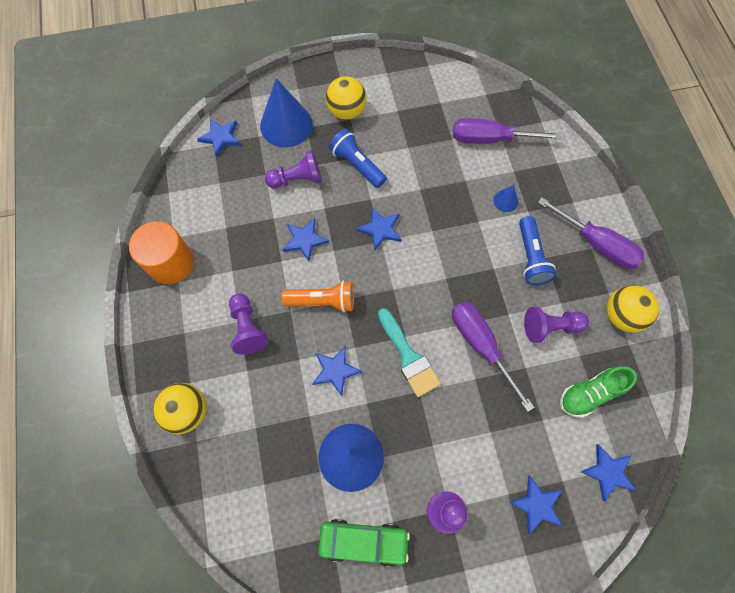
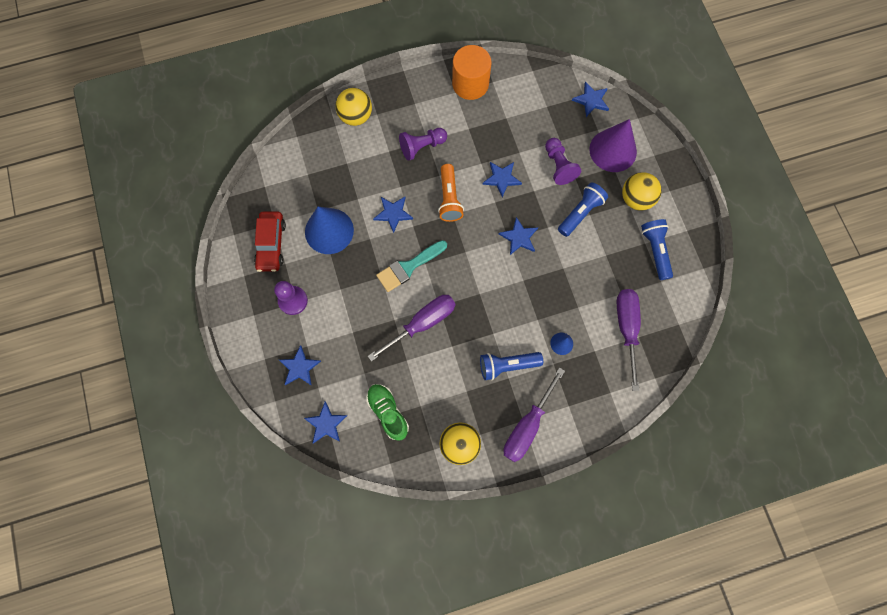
camera: 85 degrees right, 5 degrees up
(286, 125) = (613, 150): blue cone -> purple cone
(363, 541) = (271, 244): green car -> red car
(406, 102) = (655, 250): none -> blue flashlight
(550, 327) = (443, 381): purple pawn -> none

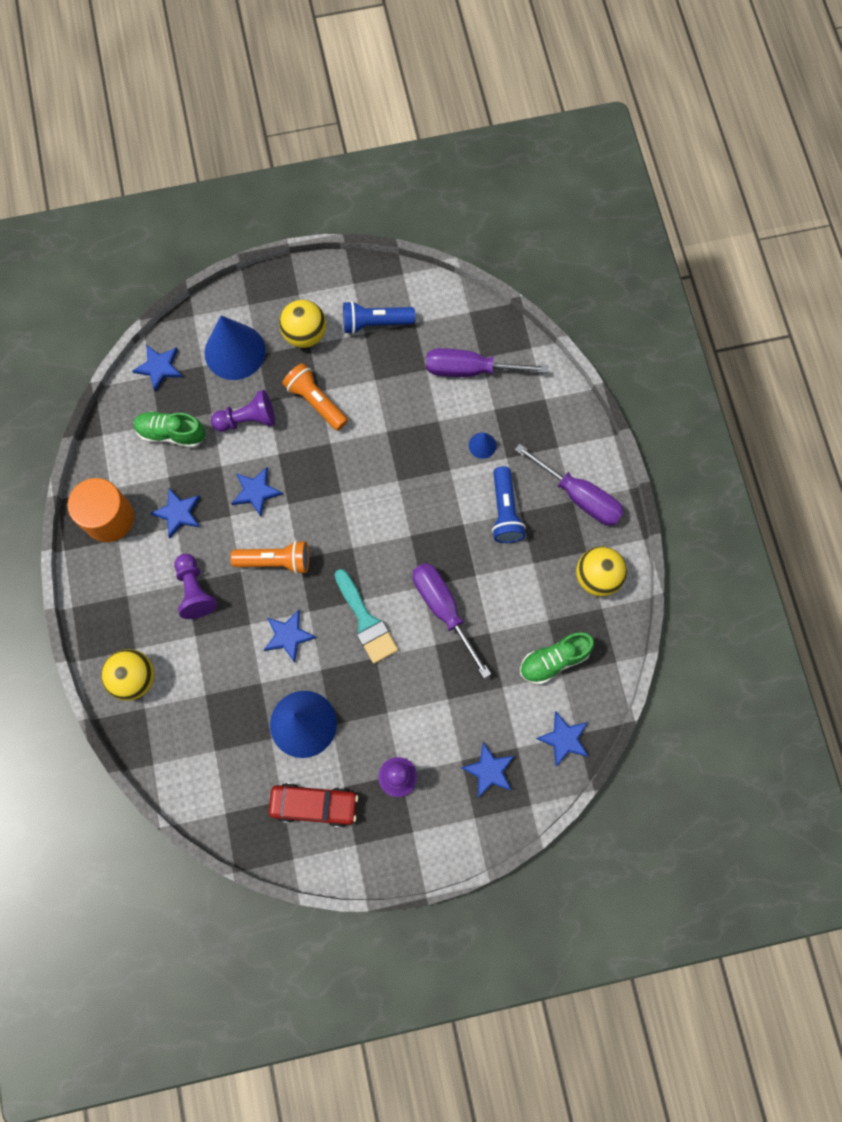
camera: 85 degrees left, 0 degrees up
(519, 237) = (340, 479): blue star -> blue star (178, 513)
(540, 115) = (171, 433): none -> green shoe
(580, 213) = (316, 401): blue flashlight -> orange flashlight
(613, 150) = (235, 351): purple cone -> blue cone

